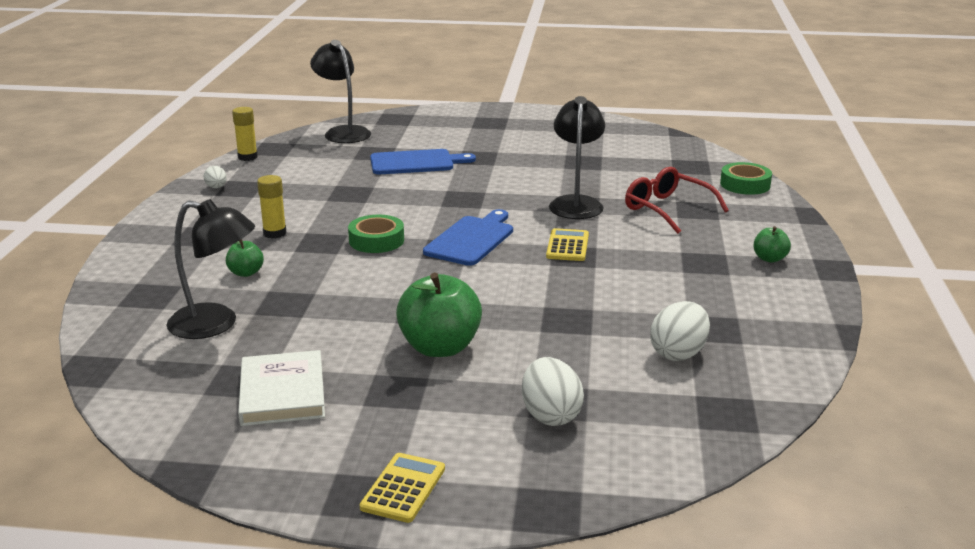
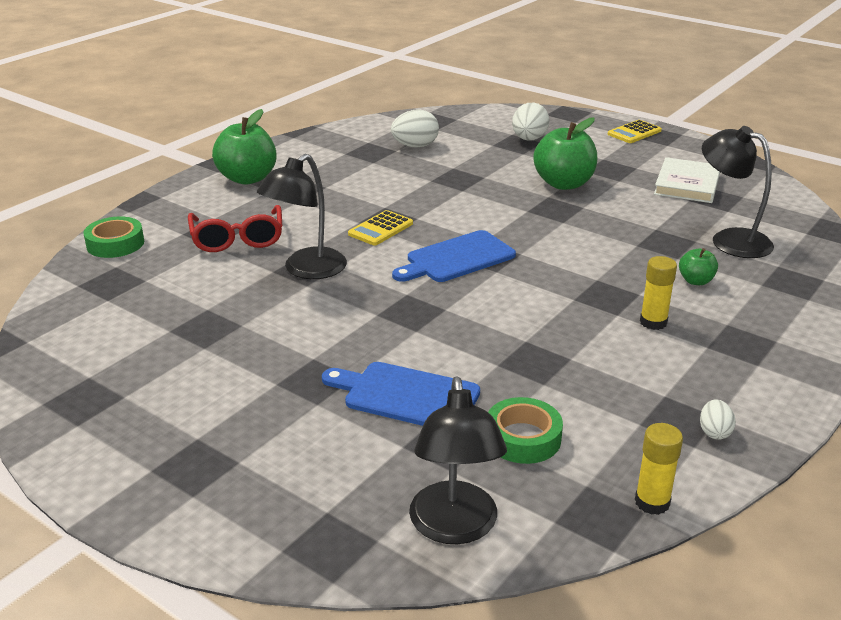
camera: 150 degrees left, 5 degrees up
(376, 240) = (549, 282): green tape -> green tape (523, 438)
(769, 259) = (247, 178): green apple -> green apple, size x2.01

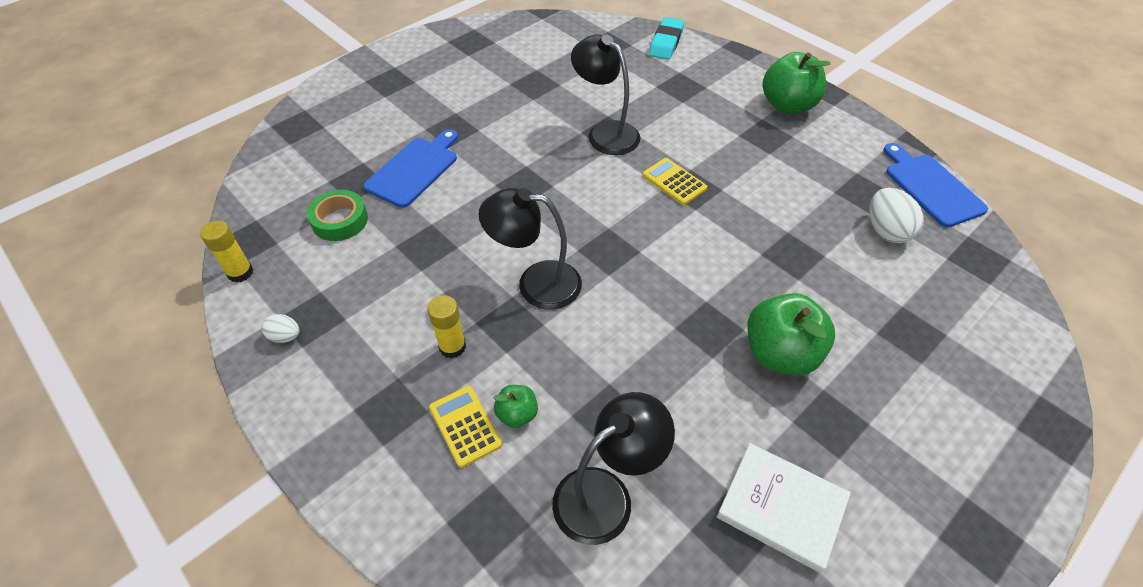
camera: 100 degrees right, 20 degrees up
(115, 244) = (666, 42): green tape -> turquoise eraser
(237, 238) = (666, 99): red glasses -> none
(454, 528) = (279, 175): black lamp -> black lamp (536, 283)
(456, 258) = (607, 225): blue cutting board -> blue cutting board (931, 187)
(529, 139) = (929, 350): white egg -> none
(634, 132) = (986, 502): yellow calculator -> yellow calculator (465, 426)

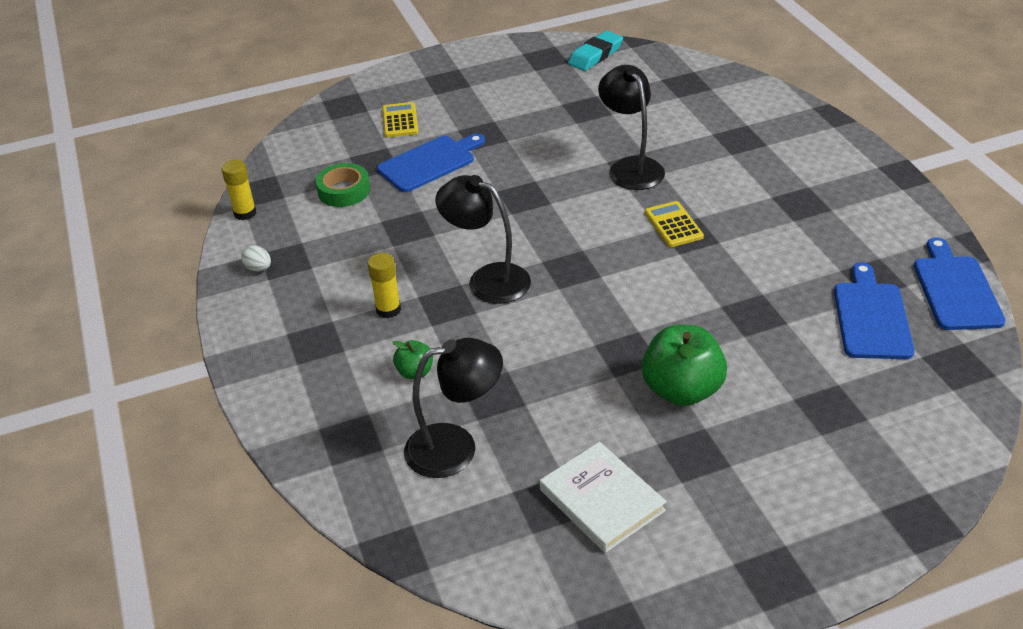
camera: 25 degrees right, 10 degrees down
(465, 426) = (368, 368): yellow calculator -> yellow calculator (400, 120)
(666, 42) = (751, 93): turquoise eraser -> turquoise eraser (595, 55)
(787, 105) = (847, 179): green apple -> none
(886, 231) = (871, 317): white egg -> blue cutting board

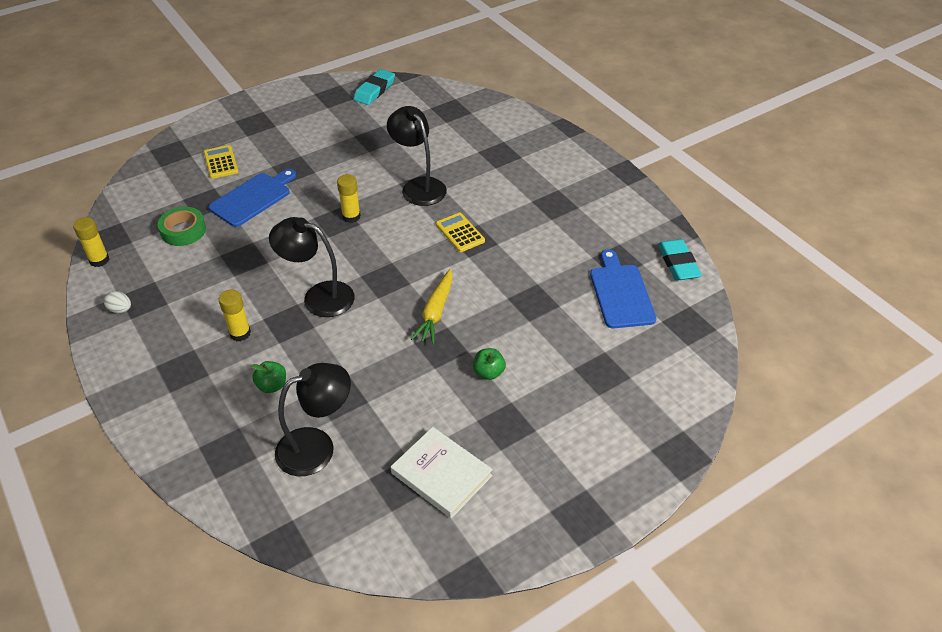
camera: 15 degrees left, 5 degrees up
(542, 194) = (351, 216): none -> yellow glue stick
(627, 312) = (435, 312): none -> yellow carrot
(682, 390) = (488, 372): green apple -> green apple, size x0.50
(955, 289) = (678, 263): blue cutting board -> turquoise eraser

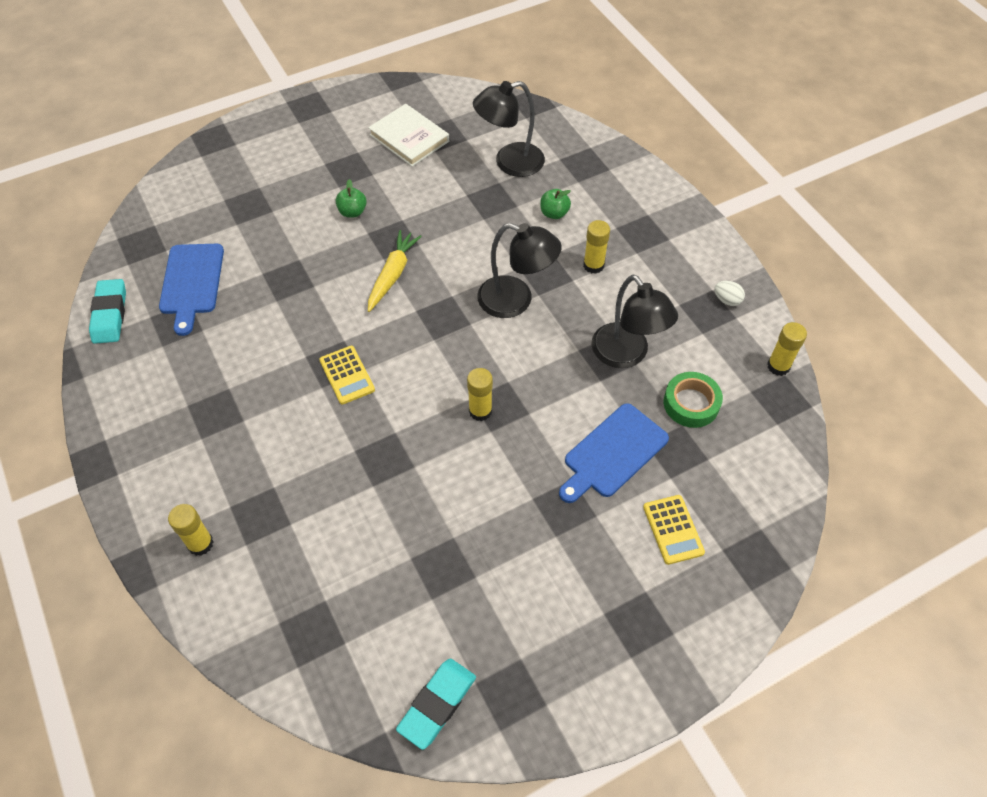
camera: 175 degrees left, 10 degrees up
(418, 186) = (387, 458): black lamp -> black lamp (626, 355)
(533, 140) = (200, 544): none -> yellow glue stick

